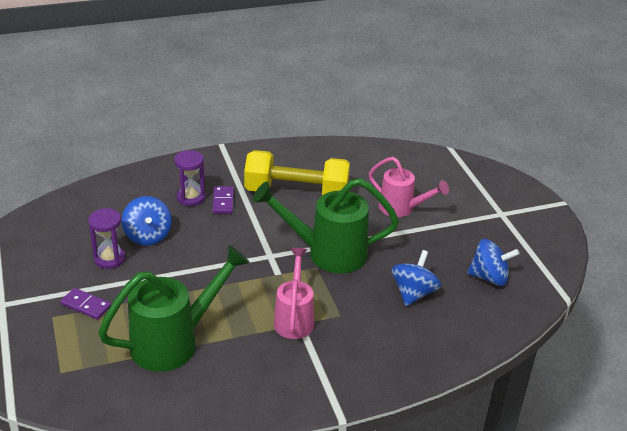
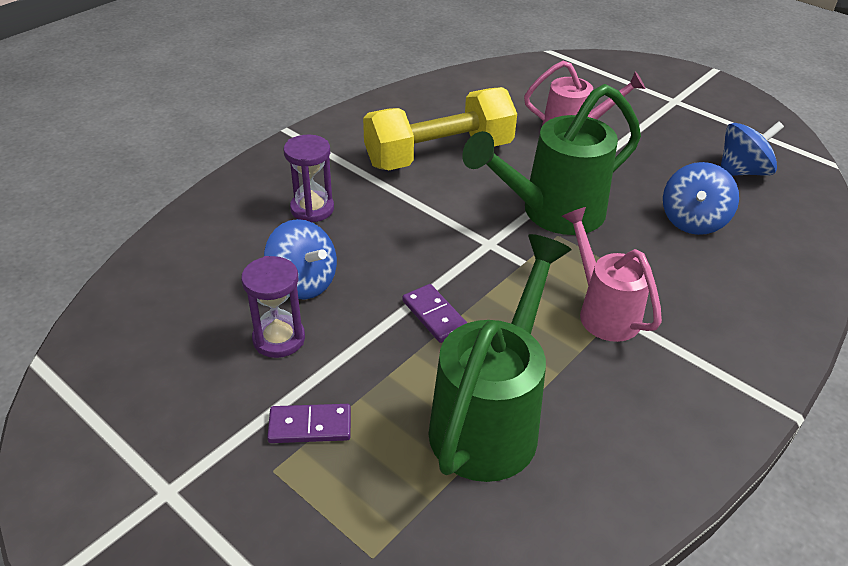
camera: 30 degrees left, 5 degrees up
(223, 201) = (360, 198): purple domino -> purple domino (435, 315)
(413, 293) = (693, 221): blue spinning top -> blue spinning top turned 150 degrees counterclockwise

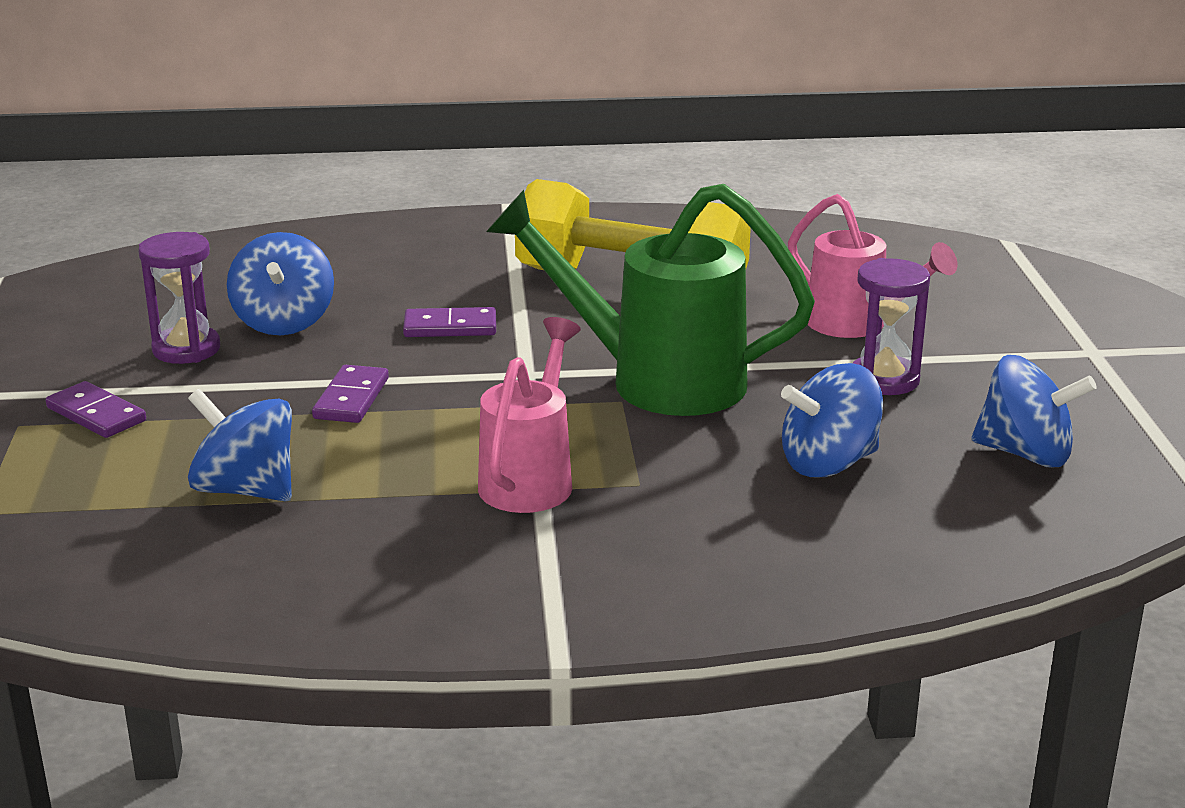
camera: 45 degrees right, 15 degrees down
(312, 209) = (403, 274): purple hourglass -> purple hourglass (884, 380)
(401, 234) = (450, 327): none -> purple domino
(491, 418) = (246, 490): green watering can -> blue spinning top

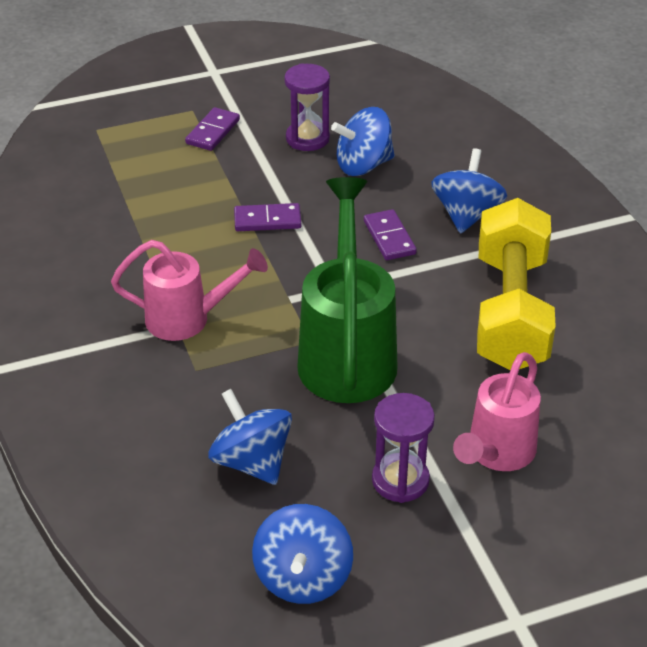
camera: 75 degrees right, 15 degrees up
(246, 490) = (143, 210): blue spinning top -> blue spinning top (466, 215)

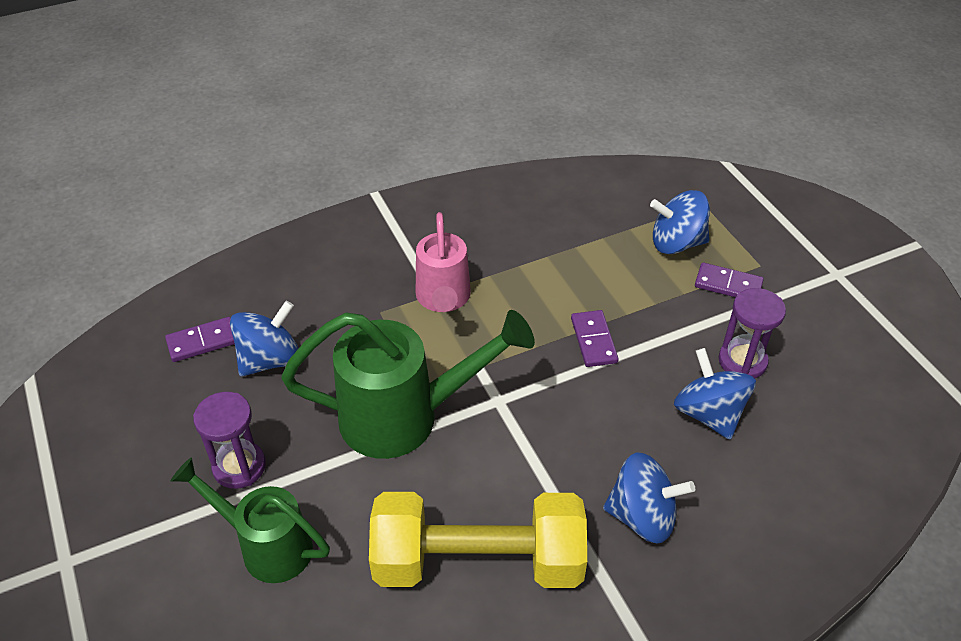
camera: 85 degrees right, 5 degrees up
(303, 577) = (141, 404): blue spinning top -> blue spinning top (676, 243)
(389, 237) = (586, 443): purple domino -> purple domino (202, 341)
(496, 454) = (266, 546): pink watering can -> green watering can

